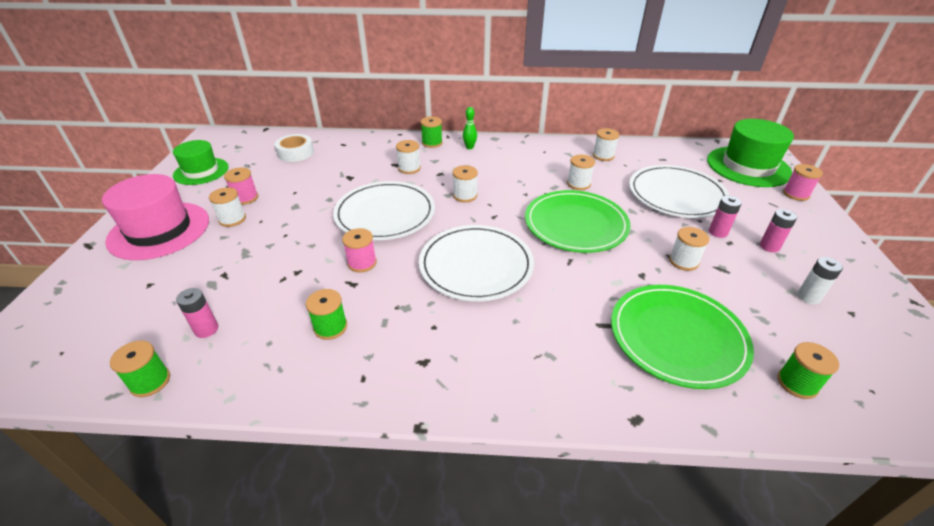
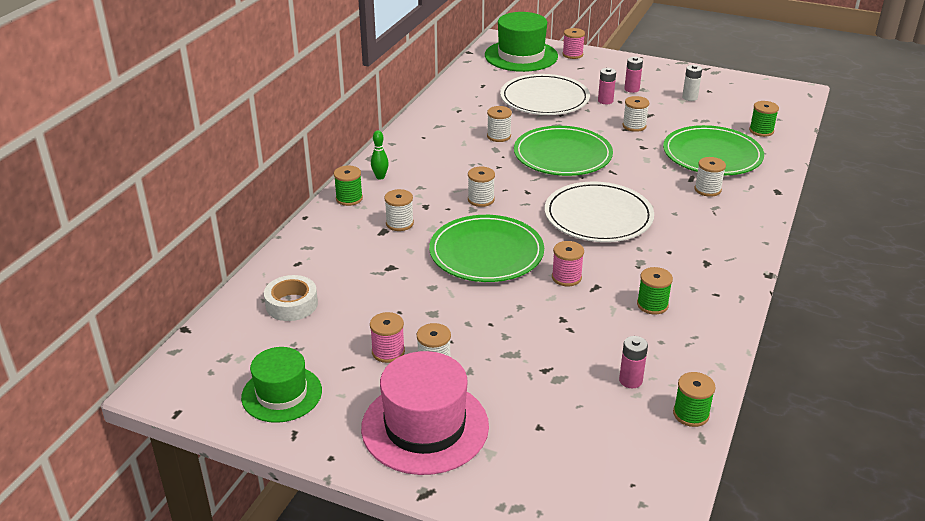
camera: 70 degrees left, 5 degrees down
(385, 214) = (486, 253): white plate -> green plate
(603, 156) = (456, 110): white spool -> white spool (707, 189)

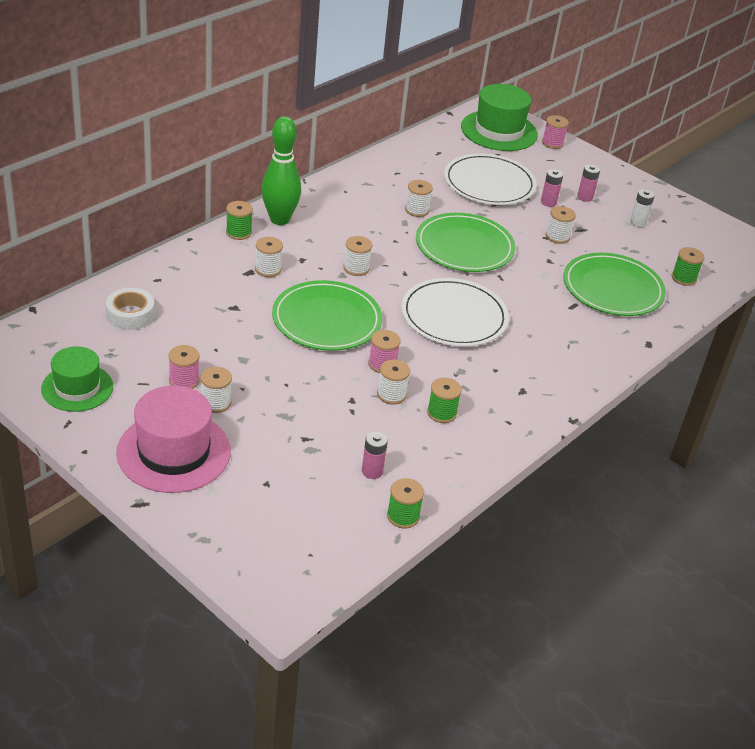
camera: 15 degrees right, 5 degrees up
(380, 177) = (279, 219): green bowling pin -> green bowling pin, size x2.25
(707, 189) = (580, 322): white spool -> white spool (391, 394)

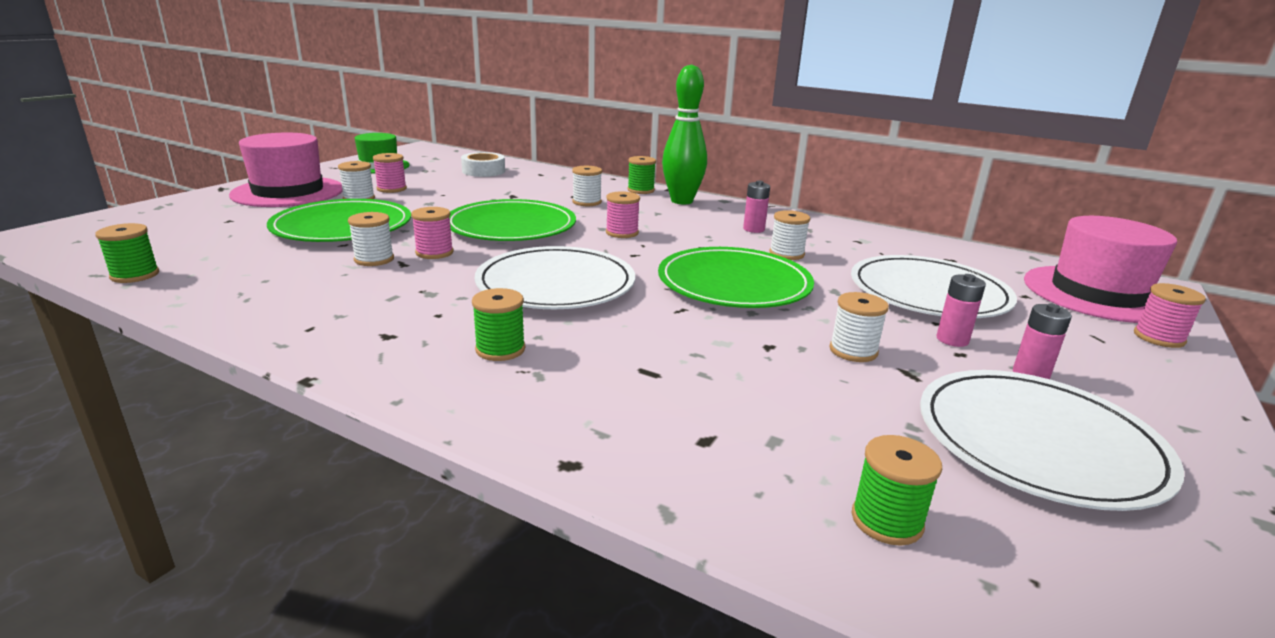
camera: 80 degrees right, 15 degrees down
(356, 268) = (622, 233): white spool -> pink spool
(372, 471) = (228, 257): pink battery -> pink battery (753, 229)
(441, 413) = (335, 286): green spool -> green spool (500, 349)
(499, 131) = (1098, 294): green hat -> pink hat
(612, 288) = (742, 413): green plate -> green plate (342, 226)
(638, 222) = (1038, 442): white battery -> white plate

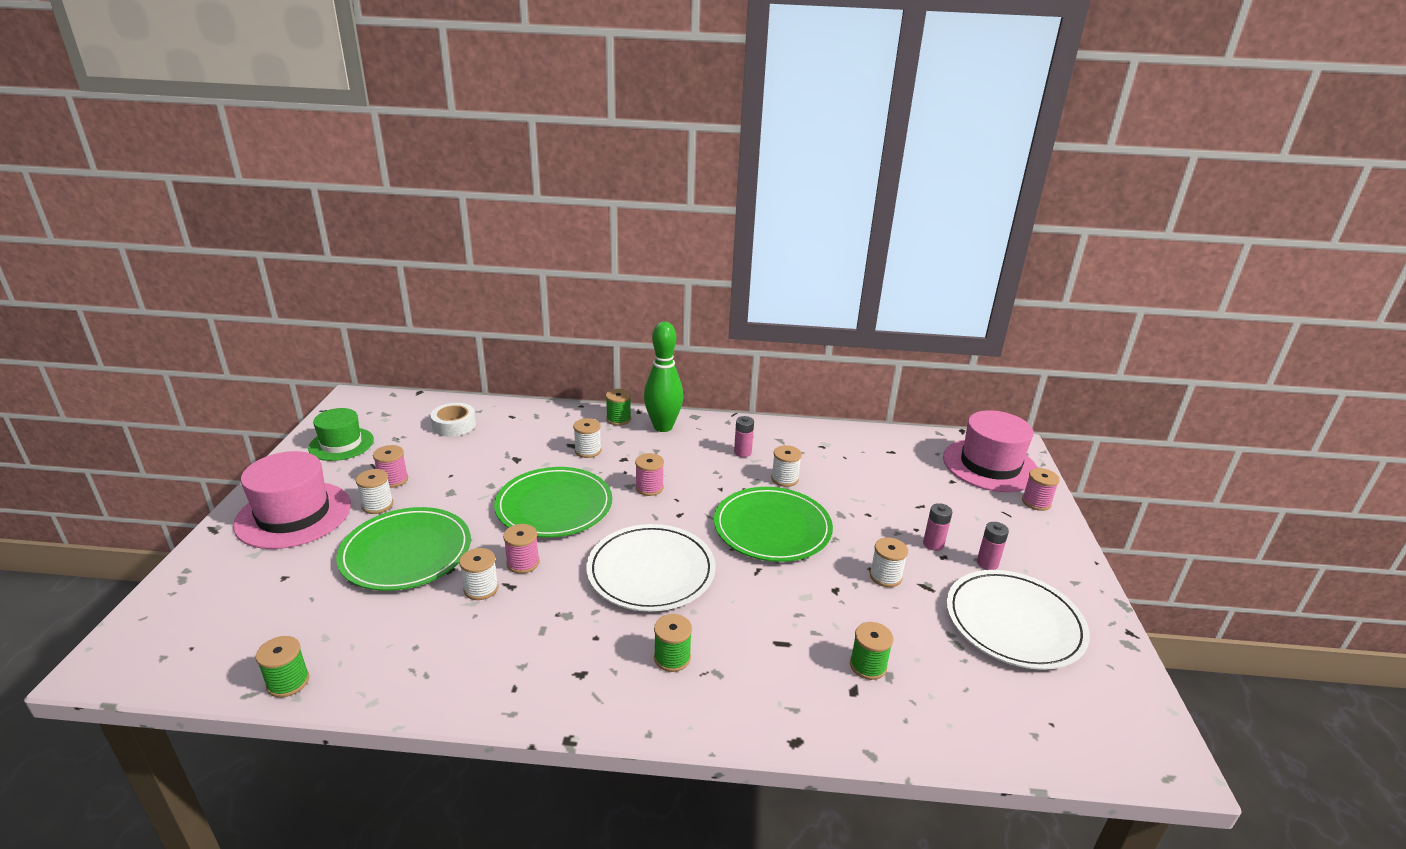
camera: 25 degrees left, 5 degrees up
(887, 521) = (974, 713): green spool -> green spool (868, 665)
(928, 292) = (896, 497): white plate -> none

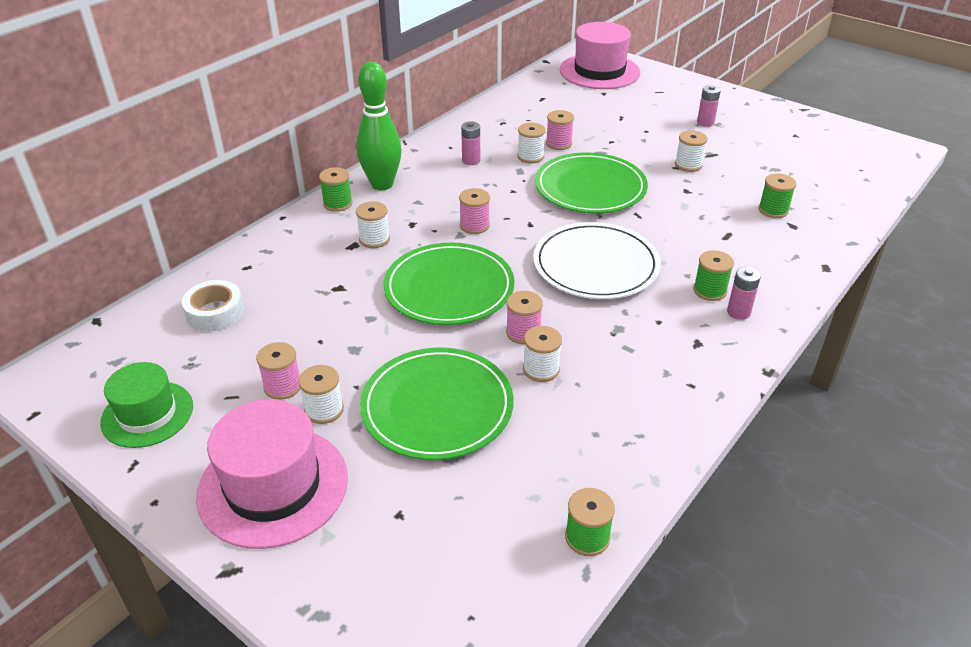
camera: 55 degrees left, 10 degrees up
(933, 544) = (668, 132): pink battery -> pink battery (738, 312)
(1014, 622) = (769, 140): white plate -> none
(1036, 502) = (657, 76): pink spool -> pink spool (559, 143)

